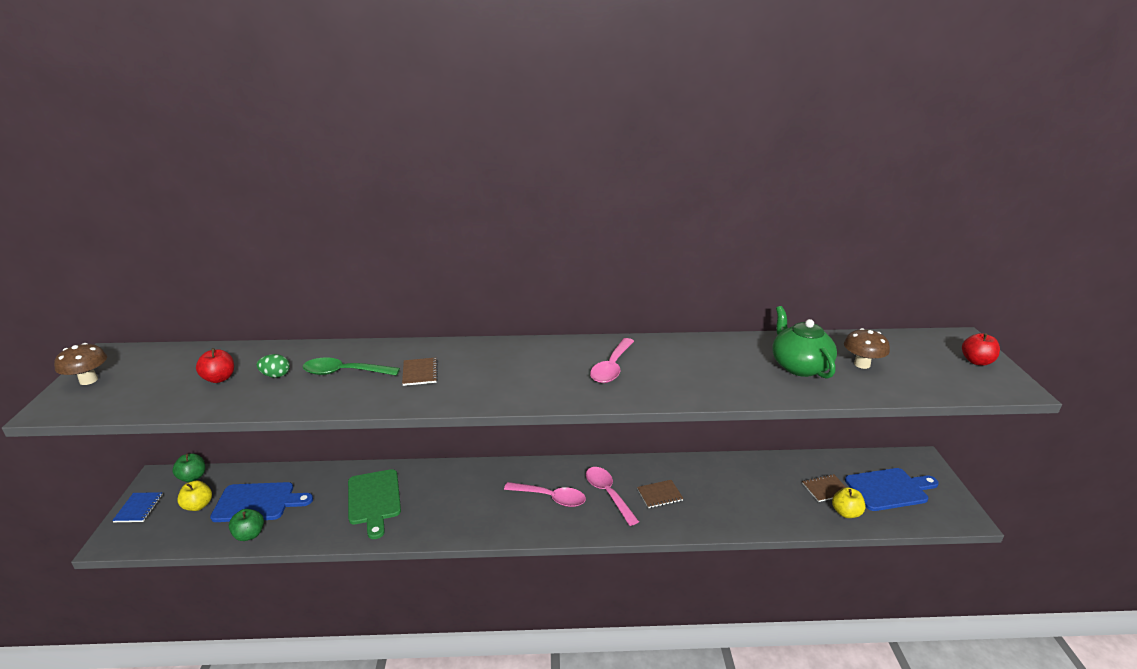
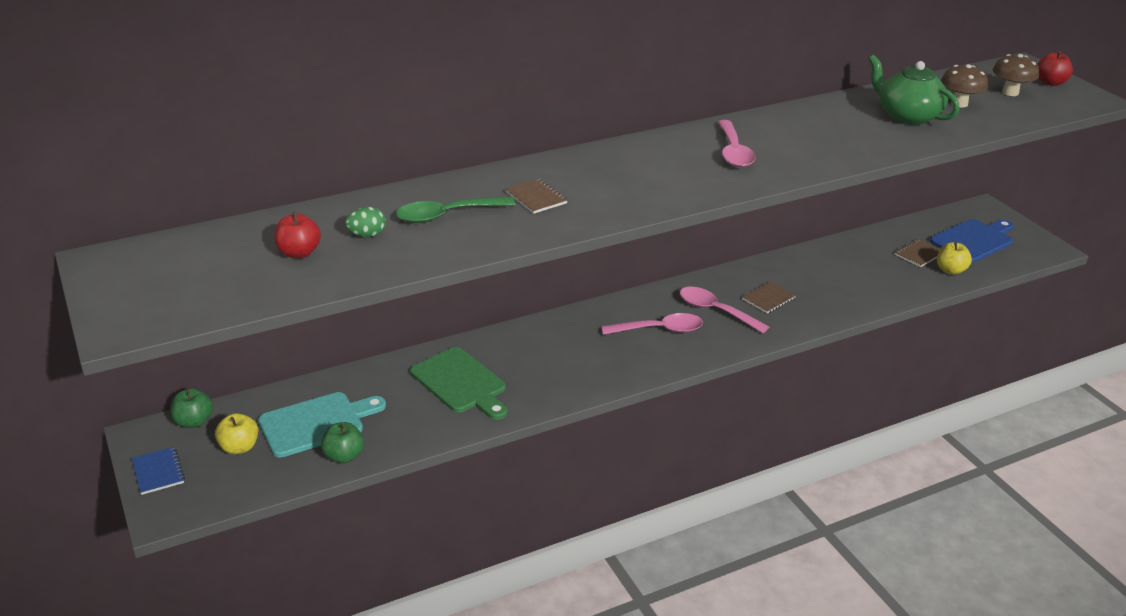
camera: 25 degrees left, 5 degrees up
(88, 380) = (120, 292): brown mushroom -> brown mushroom (1010, 92)
(258, 502) = (317, 423): blue cutting board -> turquoise cutting board

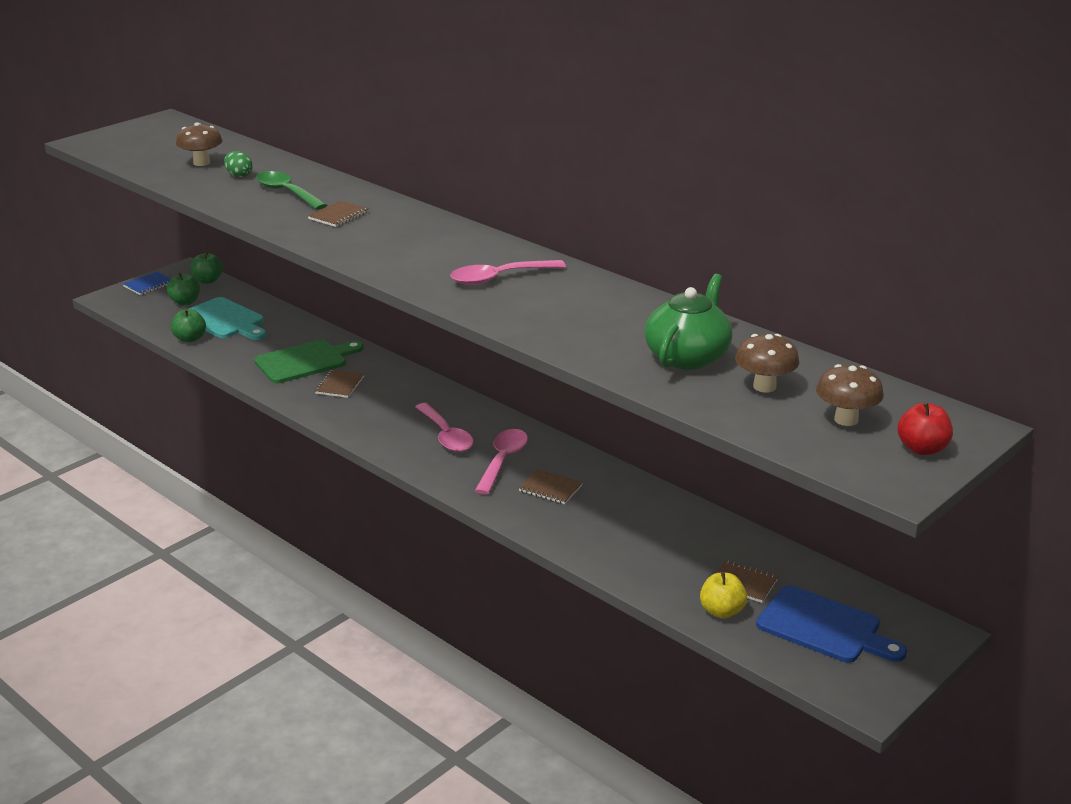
camera: 70 degrees right, 5 degrees down
(239, 447) = (185, 302): yellow apple -> green apple
(299, 253) = (201, 163): red apple -> brown mushroom
(461, 383) = (305, 361): green cutting board -> green cutting board turned 150 degrees counterclockwise
(527, 370) = (339, 385): none -> brown notebook

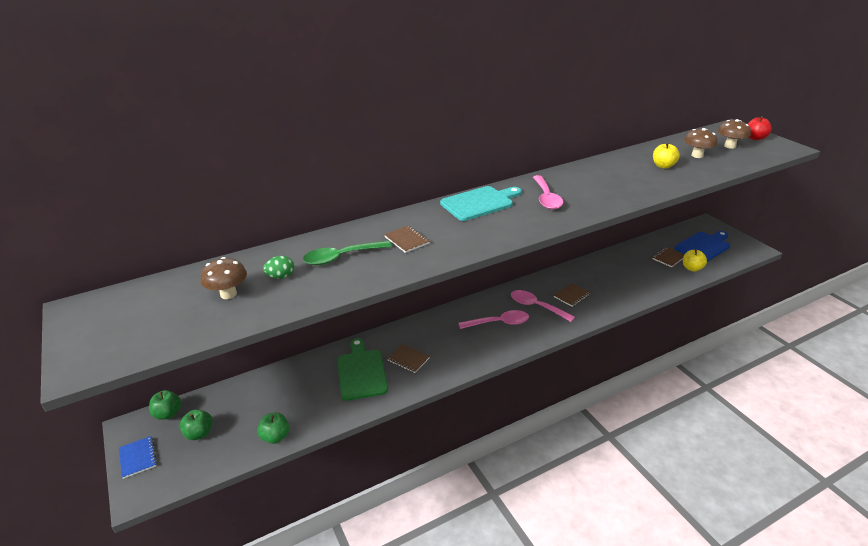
camera: 70 degrees left, 5 degrees up
(225, 320) = (257, 410): turquoise cutting board -> turquoise cutting board (480, 203)
(687, 357) = (663, 166): green teapot -> yellow apple

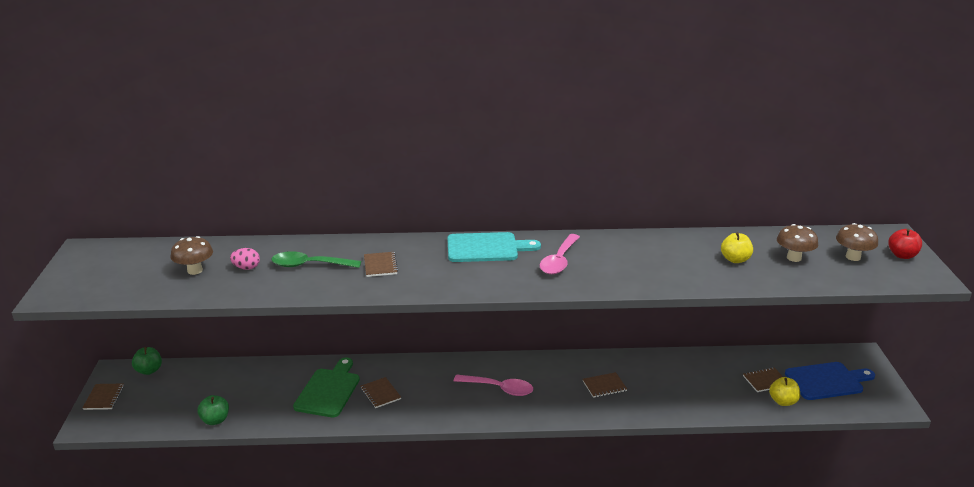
camera: 25 degrees right, 5 degrees down
(138, 458) = (104, 397): blue notebook -> brown notebook
(199, 433) = (160, 395): green apple -> none
(281, 276) = (246, 268): green egg -> pink egg
(536, 306) = (554, 385): pink spoon -> none

